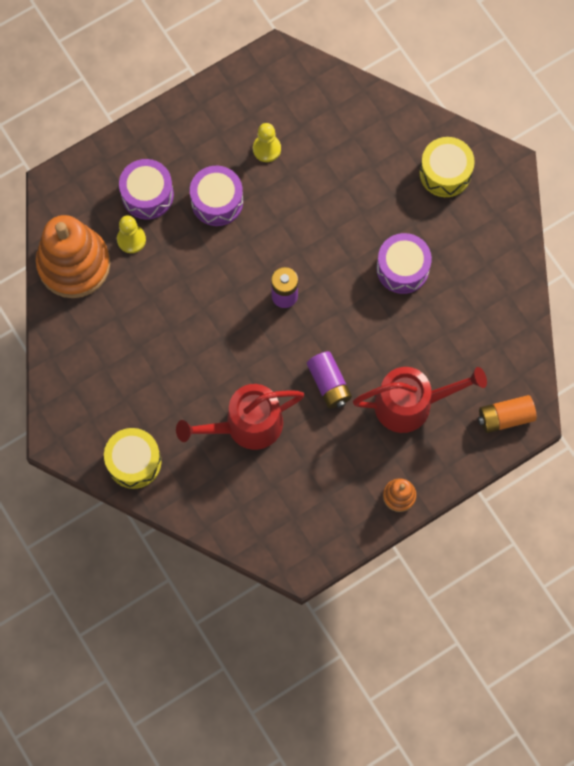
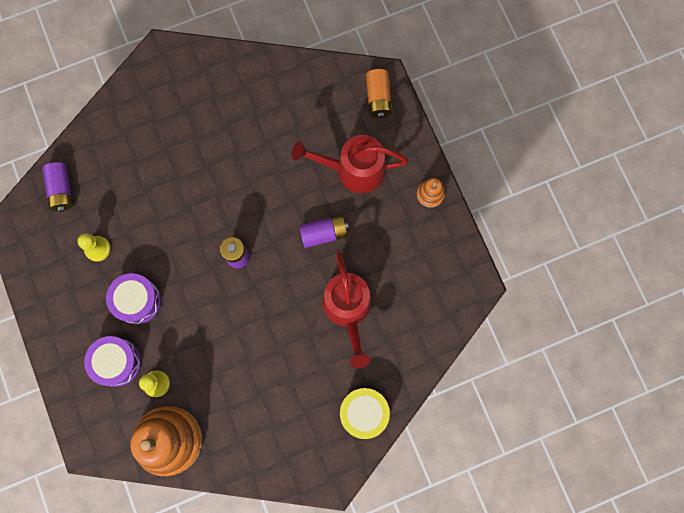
camera: 80 degrees left, 5 degrees up
(325, 98) = (61, 190): none -> purple battery
(402, 268) = (233, 154): purple drum -> none
(411, 404) = (353, 170): red watering can -> red watering can turned 90 degrees counterclockwise
(445, 173) = (155, 103): yellow drum -> none

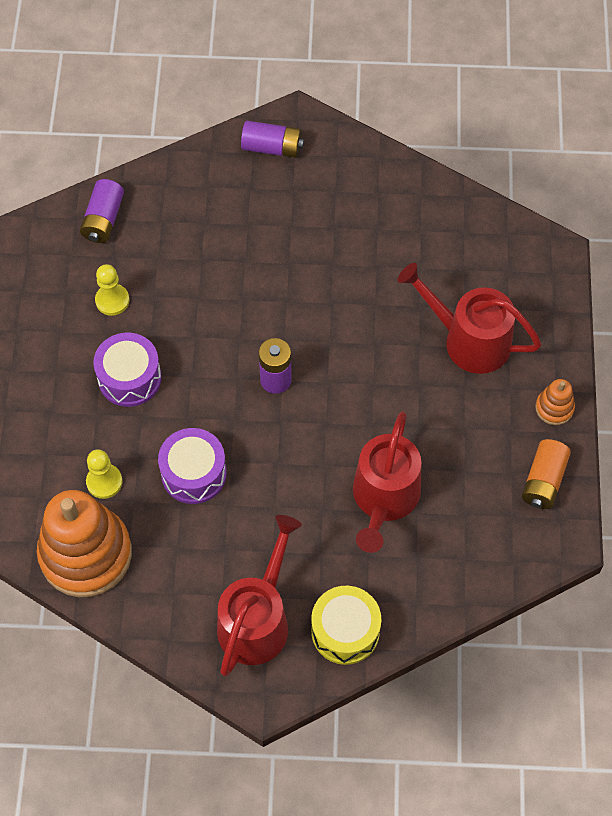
camera: 25 degrees right, 15 degrees down
(117, 362) = (69, 436): purple drum -> purple drum (194, 473)
(303, 432) = (257, 620): none -> red watering can
(324, 233) = (396, 397): purple battery -> purple battery (272, 147)
(378, 98) = (539, 271): orange battery -> orange battery (543, 481)

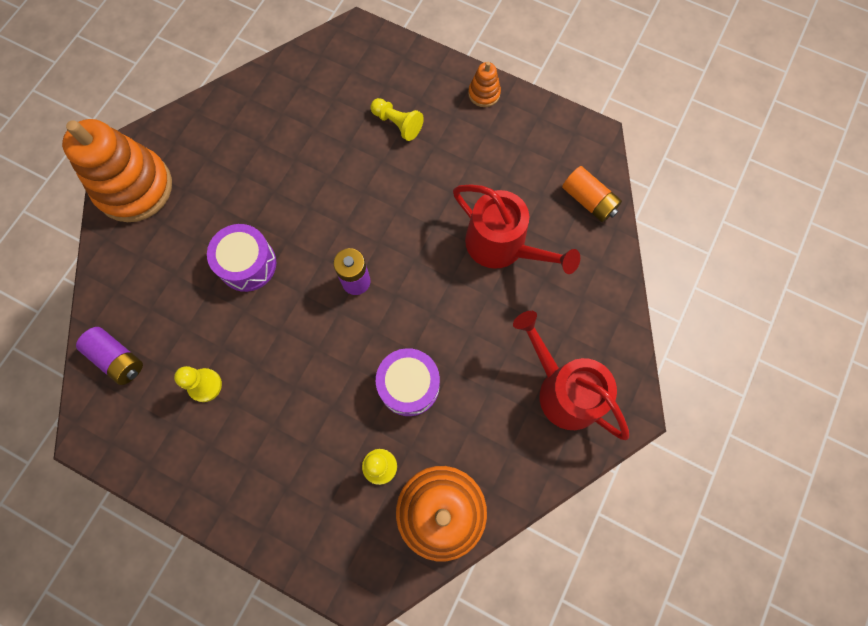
camera: 65 degrees left, 10 degrees up
(129, 378) = (290, 402): purple drum -> purple drum (247, 264)
(272, 147) = (134, 187): purple battery -> orange stacking toy
(345, 631) = (601, 325): yellow drum -> none
(469, 340) = (397, 124): red watering can -> yellow pawn
(543, 481) = (539, 128): orange battery -> orange battery (589, 200)

